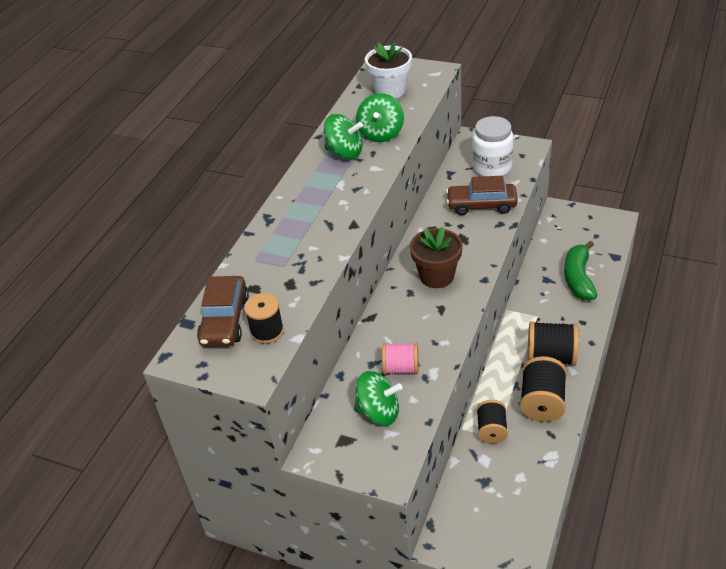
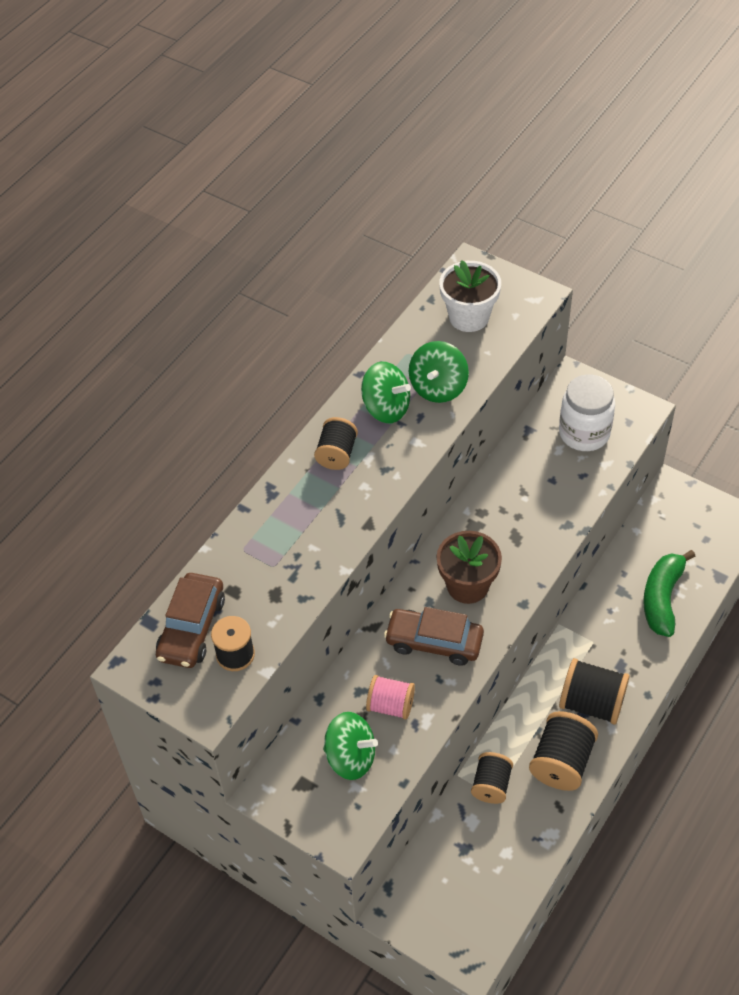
camera: 10 degrees right, 10 degrees up
(314, 186) = (337, 454): none -> black spool
(481, 205) = (553, 490): brown car -> brown car (434, 642)

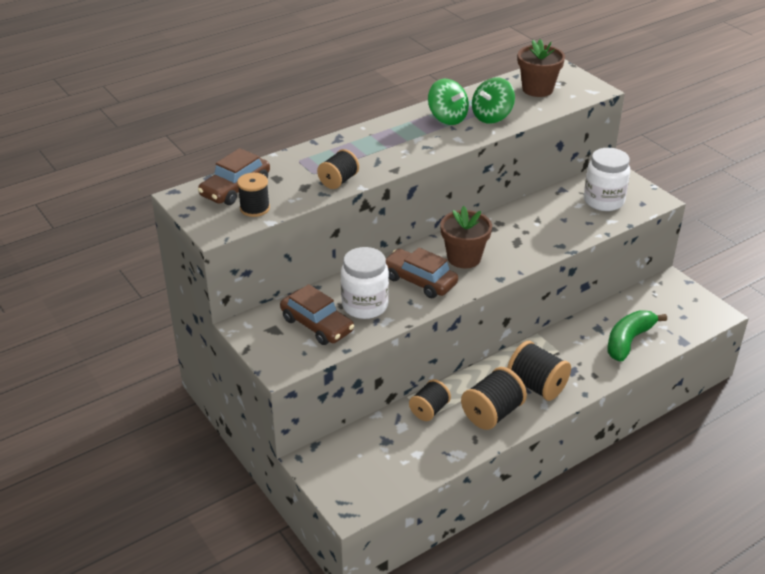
camera: 20 degrees right, 15 degrees down
(337, 454) = (396, 131): black spool -> black spool (338, 181)
(350, 757) = (317, 325): green spinning top -> brown car
(390, 705) = (365, 305): pink spool -> white jar
(469, 317) = (537, 89): white flower pot -> brown flower pot

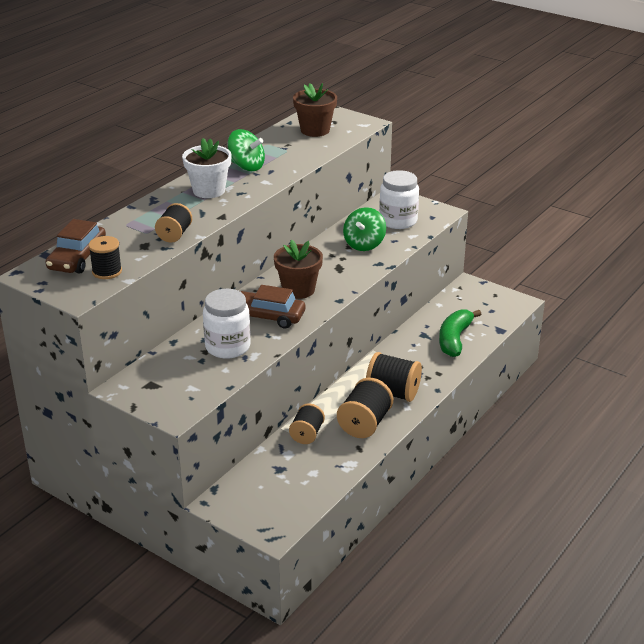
camera: 20 degrees left, 5 degrees down
(317, 325) = (191, 372): brown car -> none
(396, 138) = (209, 190): none -> white flower pot
(492, 117) = (286, 159): green spinning top -> green spinning top (364, 244)

